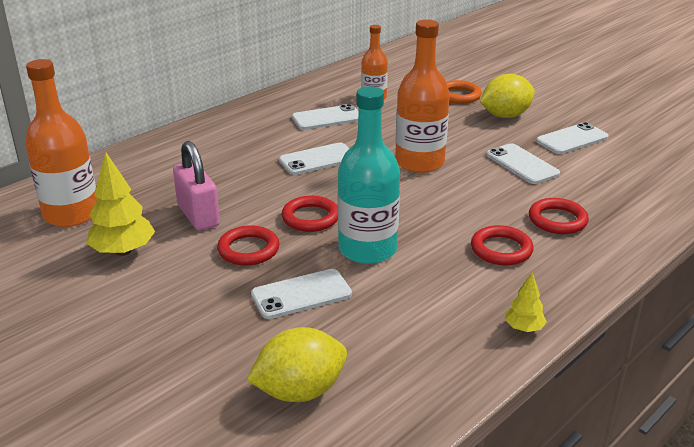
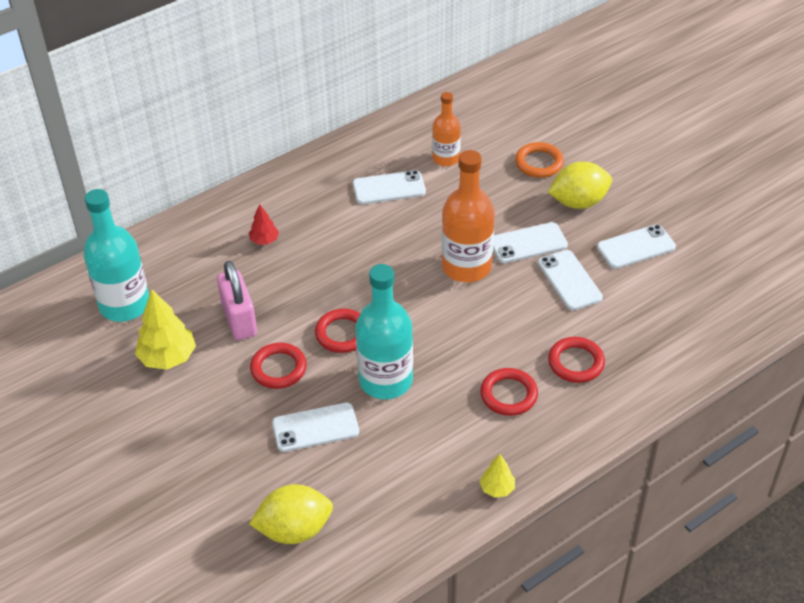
camera: 10 degrees right, 15 degrees up
(71, 214) = (124, 305): orange bottle -> turquoise bottle
(214, 159) = (264, 240): none -> red tree
(318, 159) = (366, 252): white phone -> white phone (528, 243)

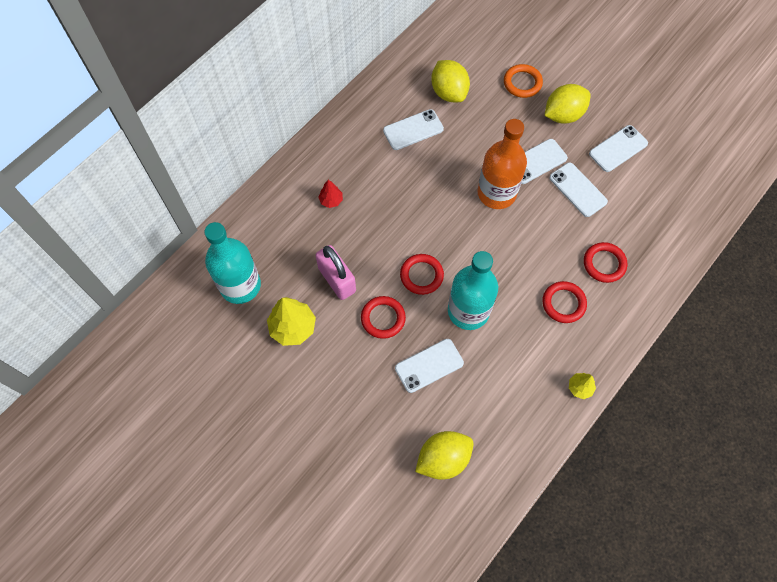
camera: 15 degrees left, 20 degrees up
(446, 158) = (449, 92): orange bottle -> yellow lemon

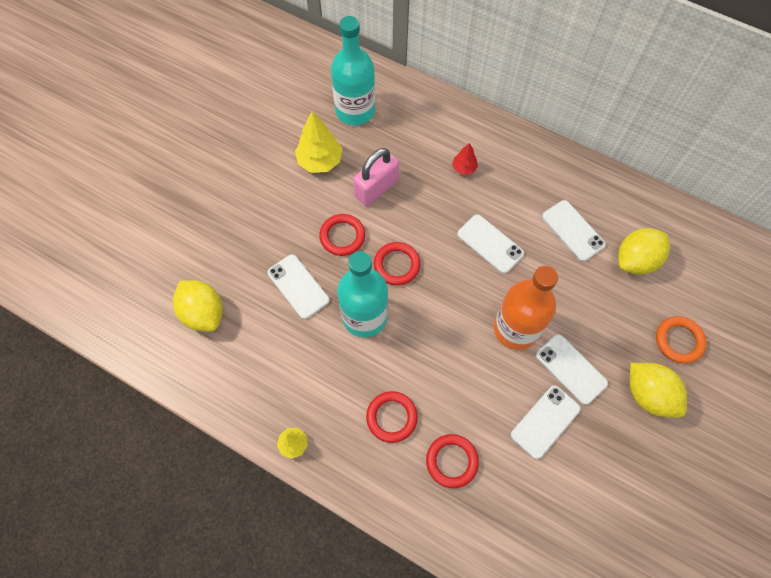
camera: 80 degrees right, 0 degrees up
(618, 148) = (619, 468): white phone -> white phone (490, 244)

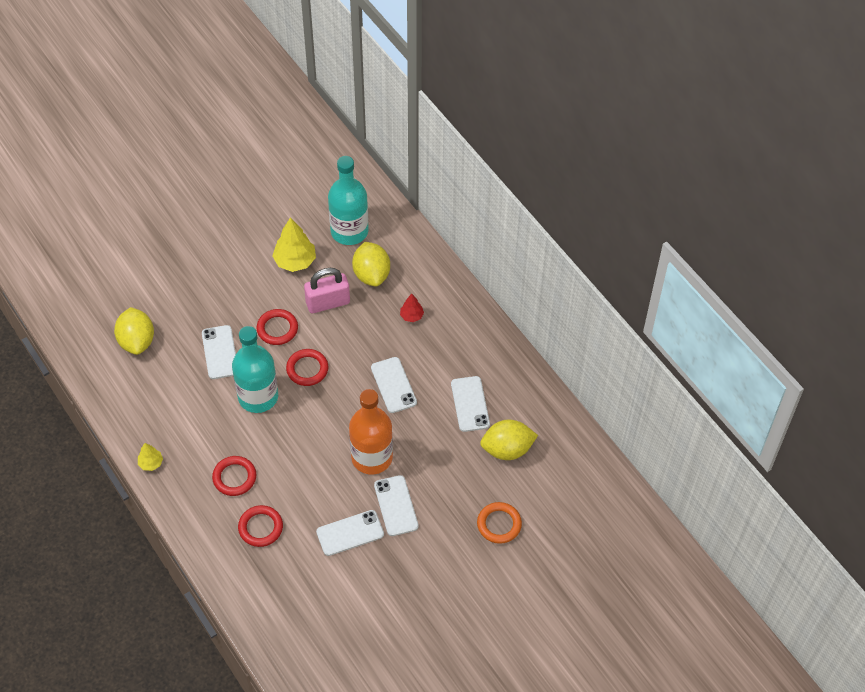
camera: 25 degrees right, 10 degrees down
(648, 395) = (445, 551): yellow lemon -> yellow lemon (371, 274)

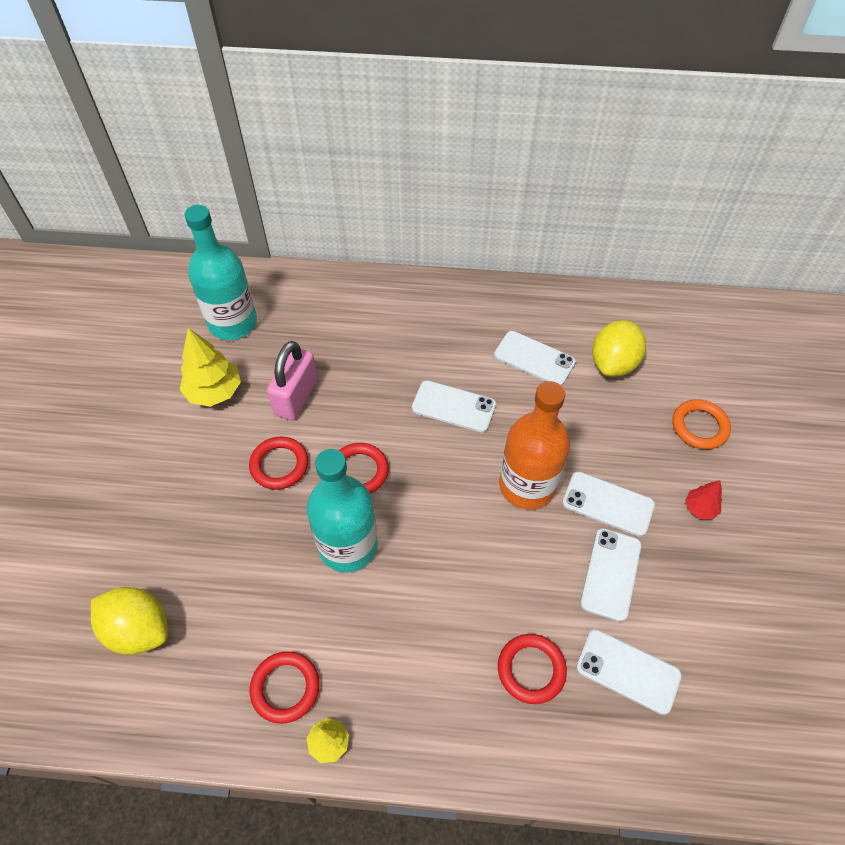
camera: 50 degrees left, 0 degrees up
(220, 352) = (250, 545): white phone -> white phone (628, 671)
(234, 477) = (436, 650): red ring -> red ring (285, 688)
(371, 274) = (303, 338): yellow lemon -> none
(411, 316) = (386, 338): red tree -> red tree (700, 508)

